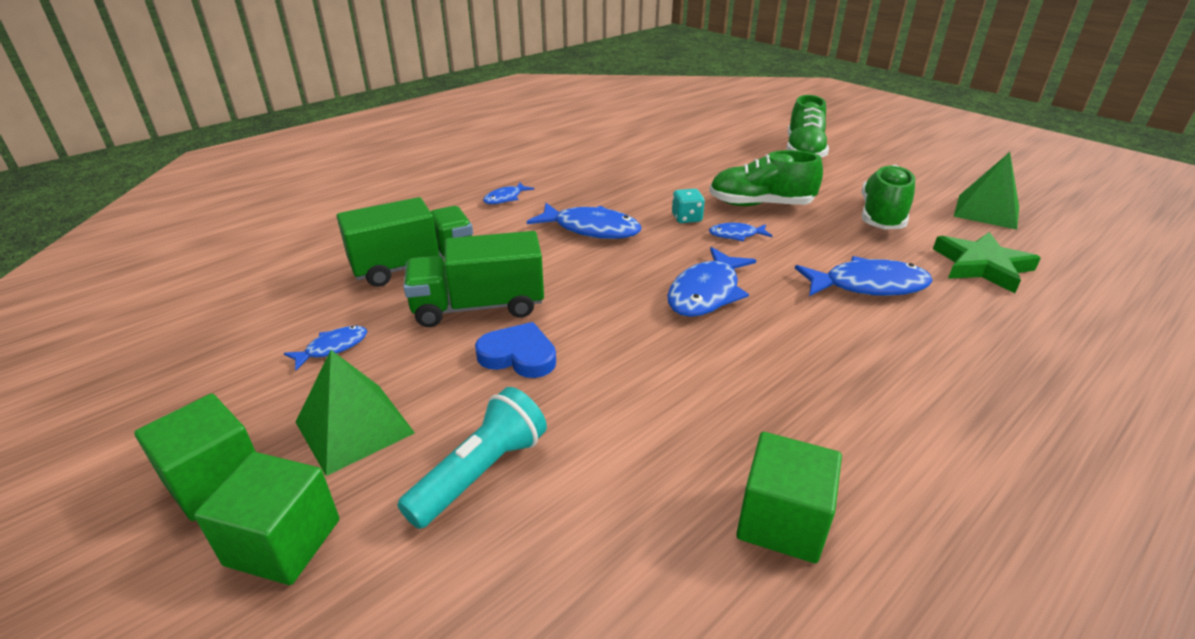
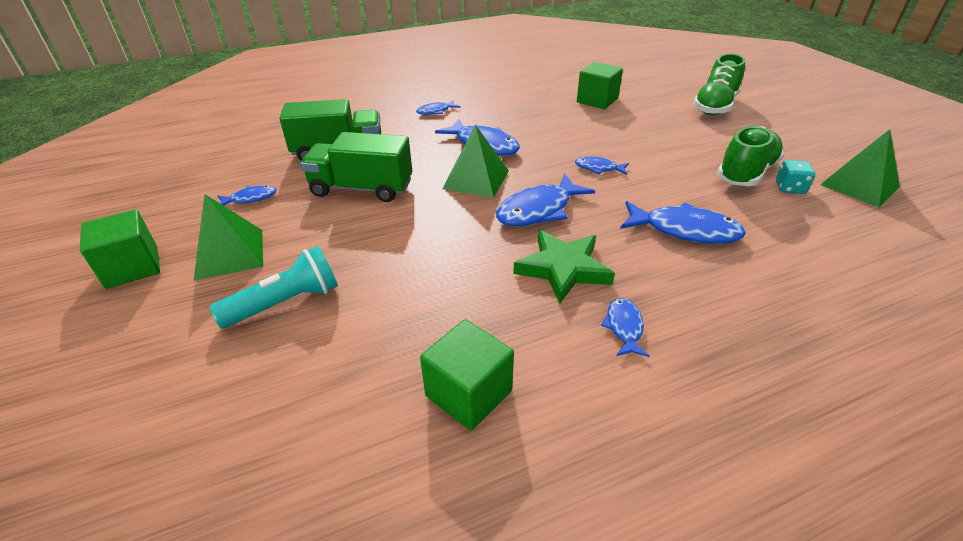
camera: 20 degrees right, 5 degrees up
(283, 542) = (144, 315): green cube -> green cube (597, 100)
(518, 355) = (365, 229): blue heart -> none
(611, 270) = (476, 179): none -> green pyramid
(686, 218) = (566, 148): turquoise dice -> turquoise dice (790, 188)
(760, 204) = (639, 146): green shoe -> none
(885, 401) = (624, 327): none -> blue fish
(982, 266) = (812, 234): green star -> green star (563, 269)

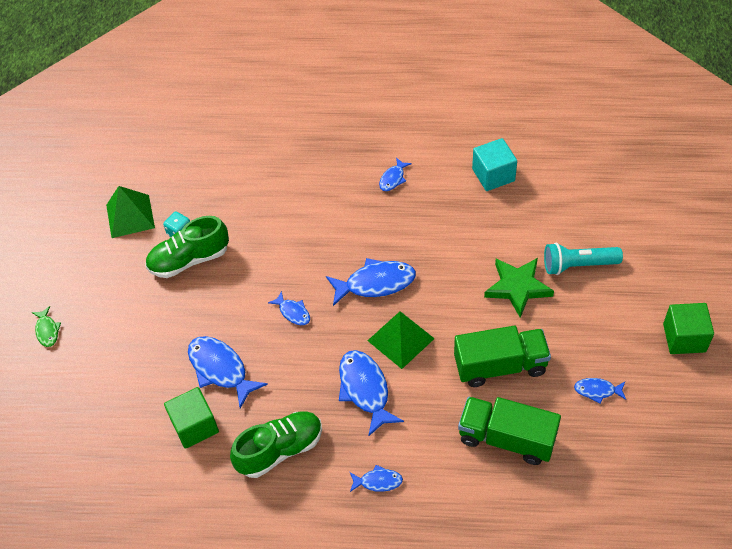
camera: 150 degrees left, 15 degrees up
(229, 254) = (614, 325): green pyramid -> none
(362, 188) = (500, 366): green truck -> green truck turned 45 degrees counterclockwise
(468, 393) = (493, 175): green cube -> turquoise cube
(563, 269) = (397, 226): green star -> green star (518, 287)
(685, 230) = (294, 226): blue fish -> blue fish (220, 369)
(714, 106) = (96, 361): green shoe -> green shoe (280, 450)
(777, 109) = (47, 330): none -> green fish

